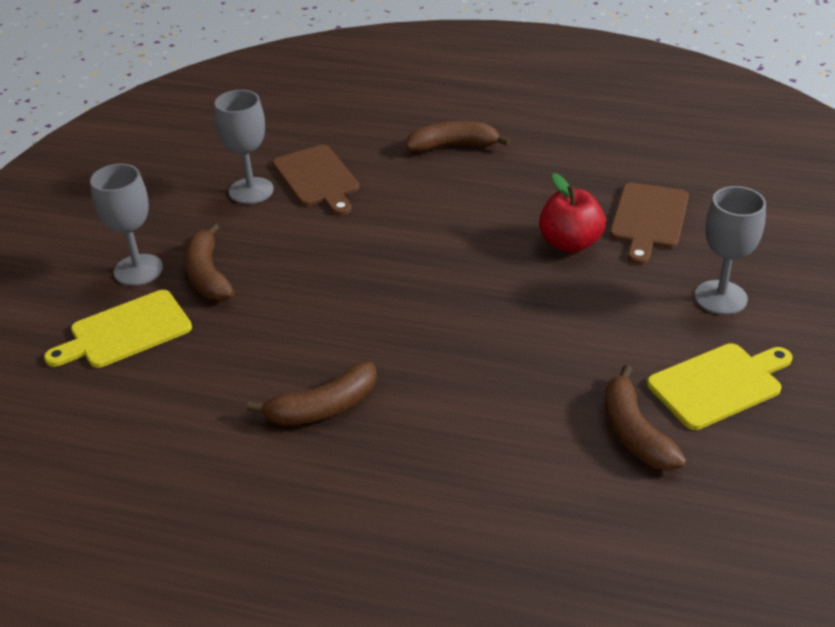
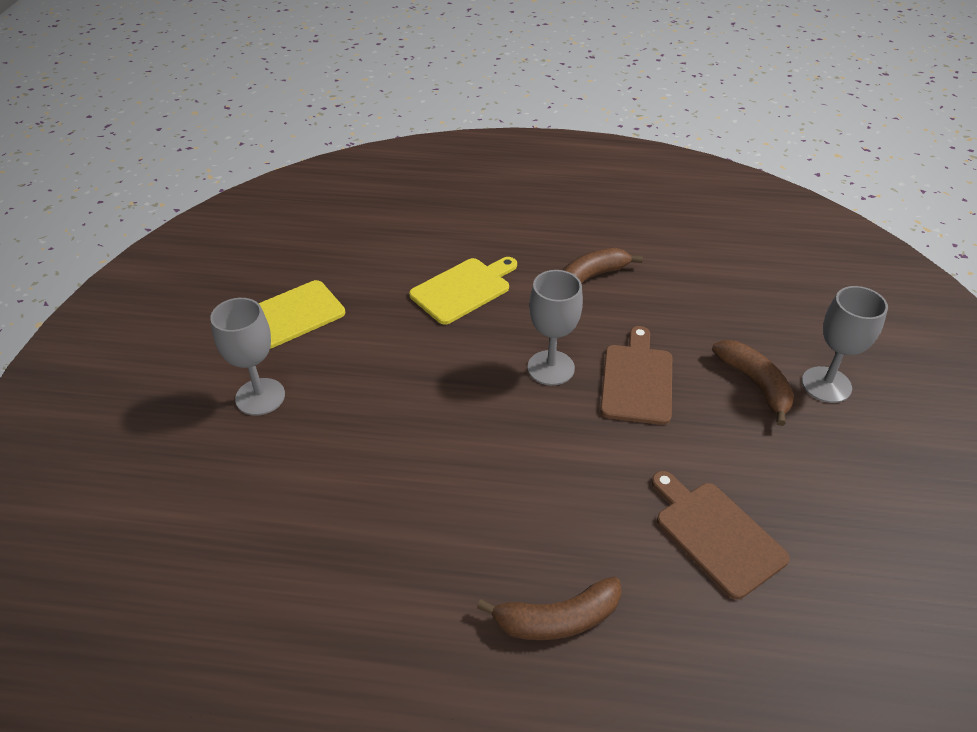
camera: 170 degrees right, 5 degrees up
(125, 331) = (785, 324): yellow cutting board -> yellow cutting board (463, 289)
(251, 191) = (785, 505): grey goblet -> grey goblet (551, 368)
(570, 243) = (399, 452): red apple -> none
(634, 432) = (360, 278): brown banana -> none
(648, 219) = (308, 495): brown cutting board -> brown cutting board (637, 380)

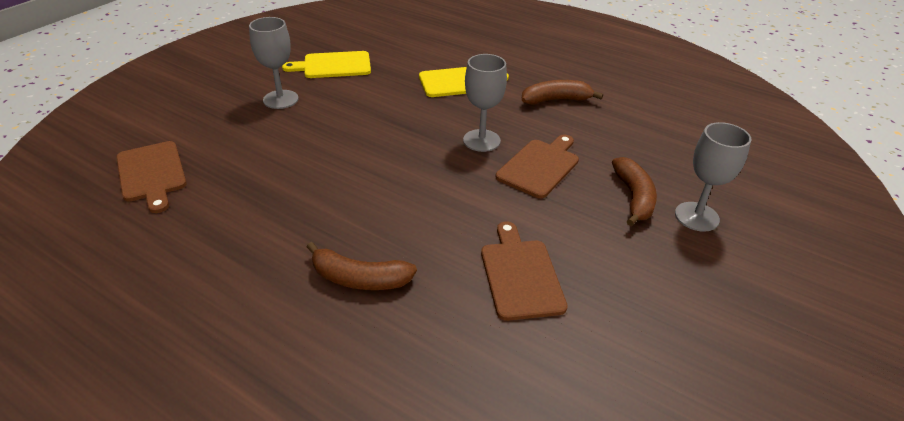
camera: 25 degrees right, 5 degrees down
(178, 585) = (151, 174): none -> brown cutting board

